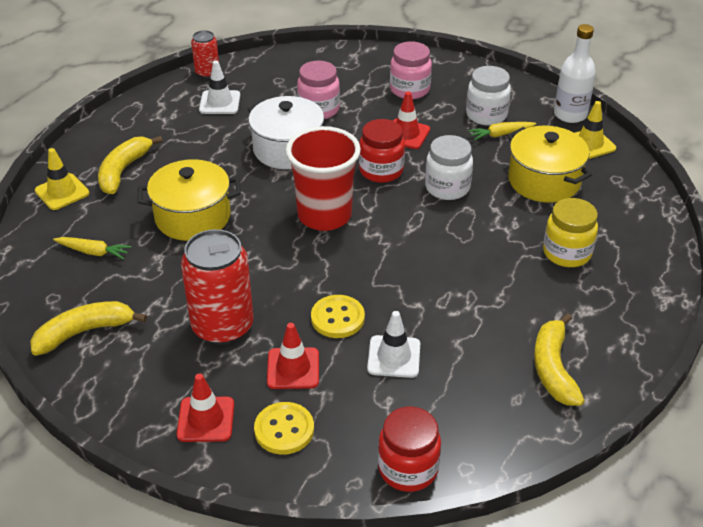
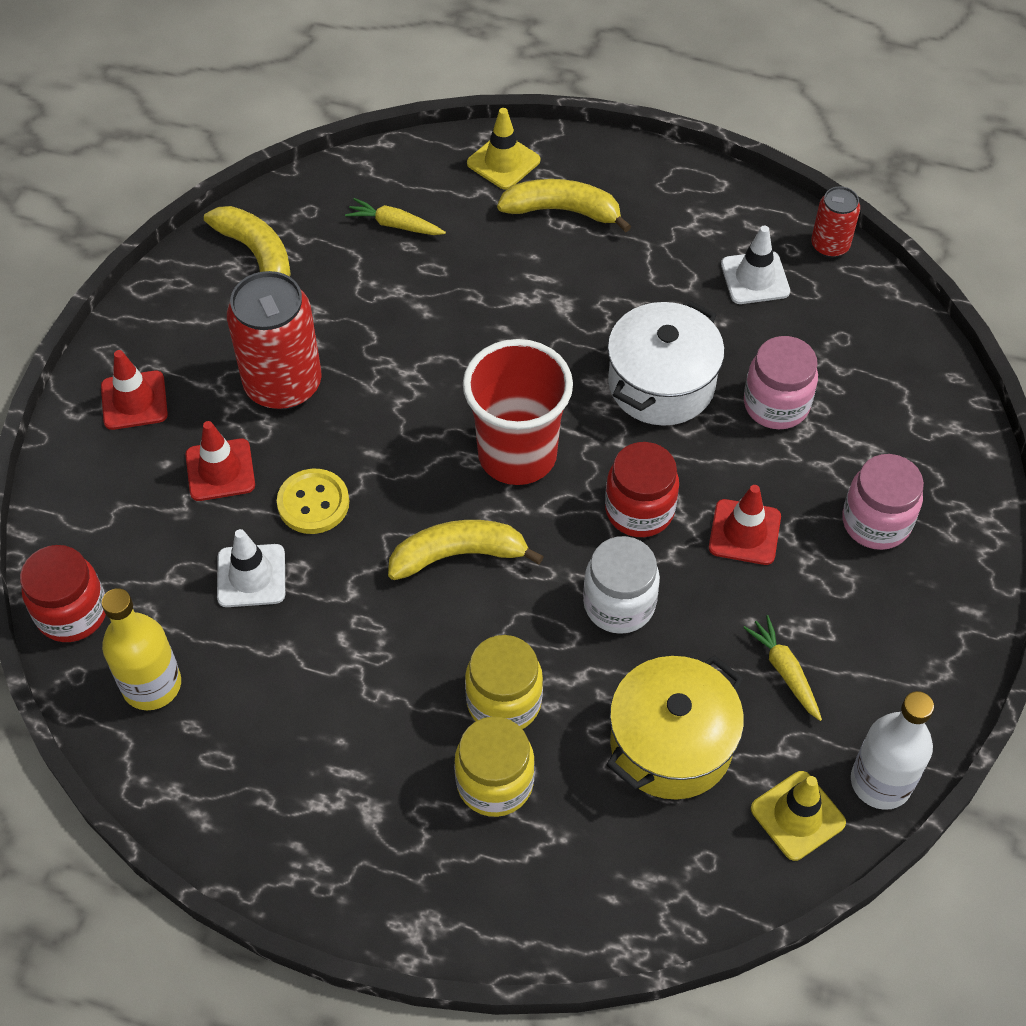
camera: 80 degrees right, 15 degrees up
(93, 252) = (395, 225): yellow carrot -> yellow carrot turned 105 degrees clockwise
(193, 217) = (482, 307): yellow pot -> none
(284, 430) = (124, 478): yellow button -> none
(480, 420) = (152, 685): none -> yellow bottle
(486, 115) = (836, 645): white jar -> none
(510, 243) = (504, 702): none -> yellow jar
(553, 368) = (249, 770): yellow banana -> yellow banana (458, 555)

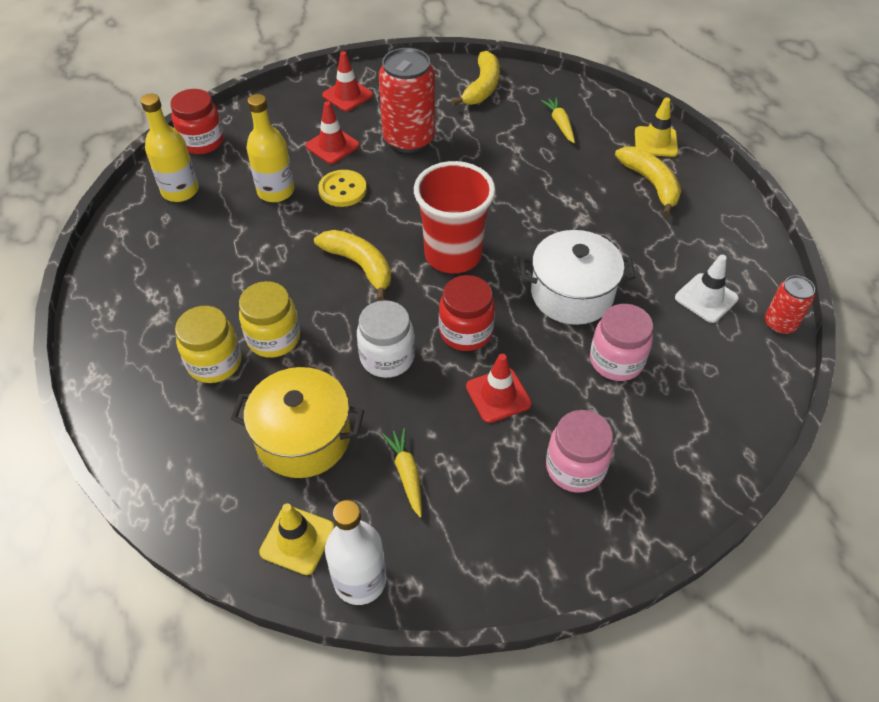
camera: 55 degrees right, 5 degrees down
(251, 576) = (276, 191): white traffic cone -> yellow bottle
(785, 671) = (406, 474): yellow carrot -> yellow carrot turned 45 degrees counterclockwise

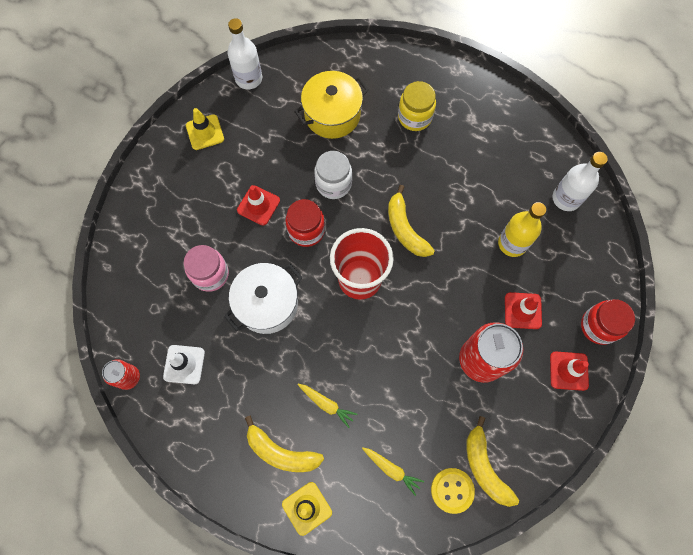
camera: 140 degrees right, 20 degrees up
(180, 191) = (566, 198): yellow bottle -> white bottle
(202, 142) = (605, 245): red jar -> red jar (598, 326)
(274, 338) = (401, 151): yellow jar -> none
(297, 540) = (290, 74): yellow traffic cone -> yellow traffic cone (205, 132)
(342, 190) = (474, 277): yellow button -> yellow button (452, 490)
(360, 265) = (405, 229): yellow banana -> yellow banana turned 60 degrees clockwise
(406, 474) = (269, 134): yellow carrot -> yellow carrot (326, 404)
(575, 468) = (191, 194): pink jar -> none

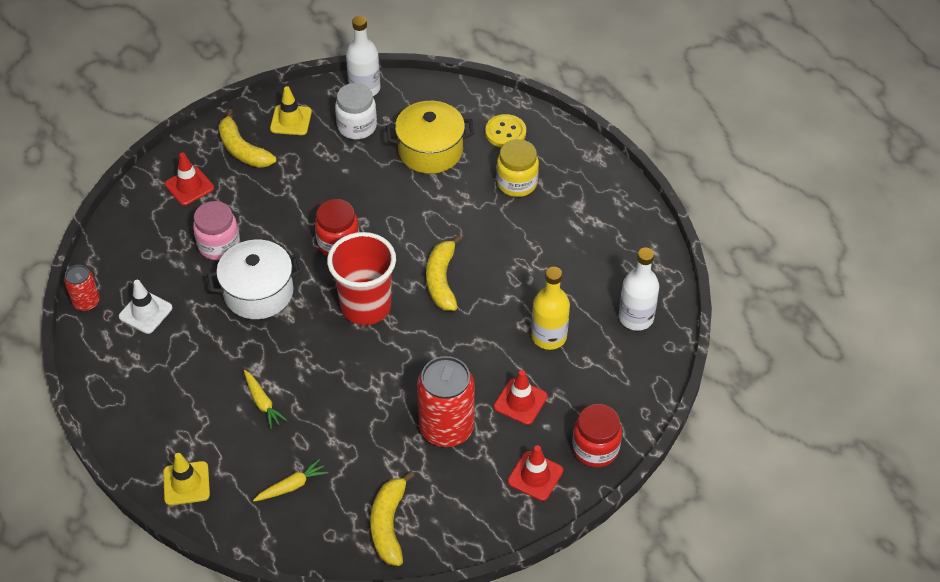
camera: 25 degrees right, 20 degrees down
(258, 205) = (304, 203): red traffic cone -> red traffic cone (189, 186)
(281, 452) = (192, 425): yellow banana -> yellow banana (242, 149)
(333, 184) = (392, 212): white jar -> white jar (357, 126)
(391, 469) = (291, 486): yellow carrot -> yellow carrot turned 90 degrees counterclockwise
(452, 490) = (341, 530): yellow button -> yellow button (505, 132)

